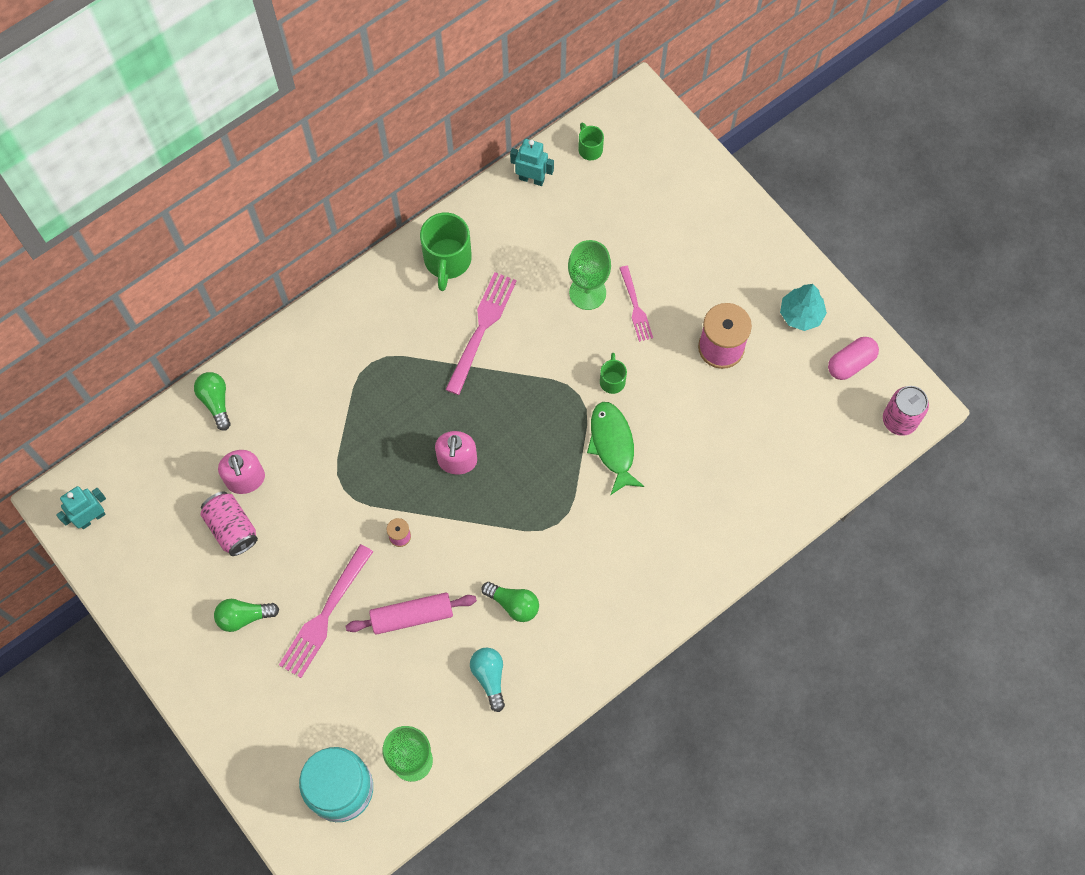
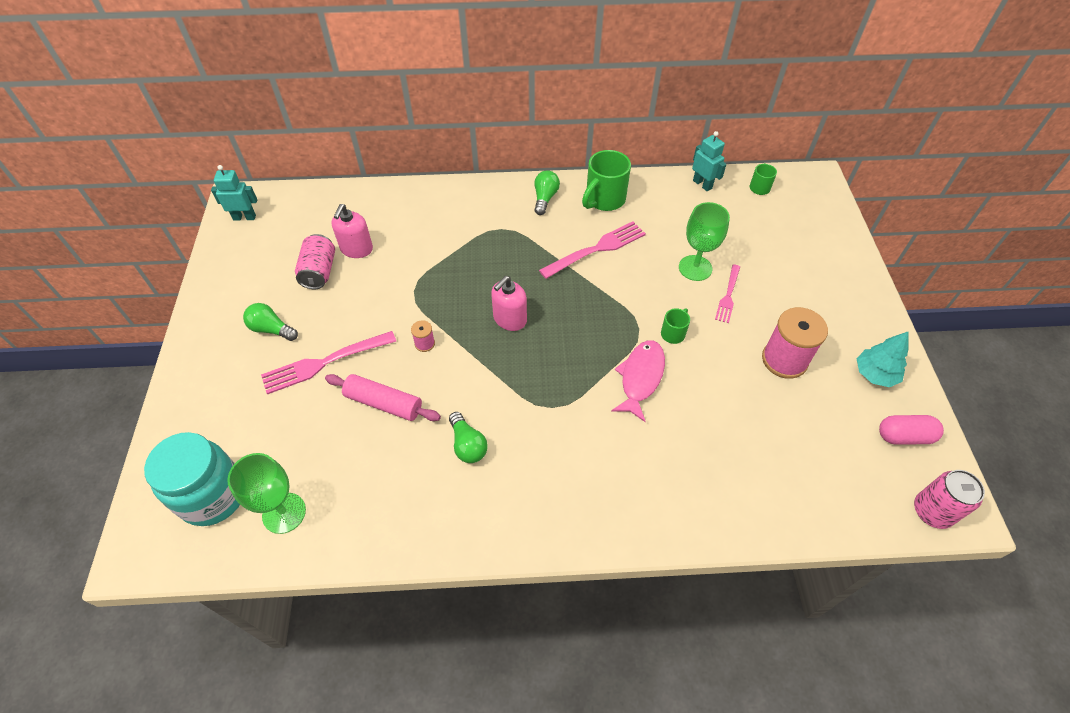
camera: 35 degrees right, 15 degrees down
(216, 402) = (381, 198): green light bulb -> green light bulb (545, 198)
(489, 677) = (401, 489): turquoise light bulb -> none
(612, 445) = (640, 378): green fish -> pink fish

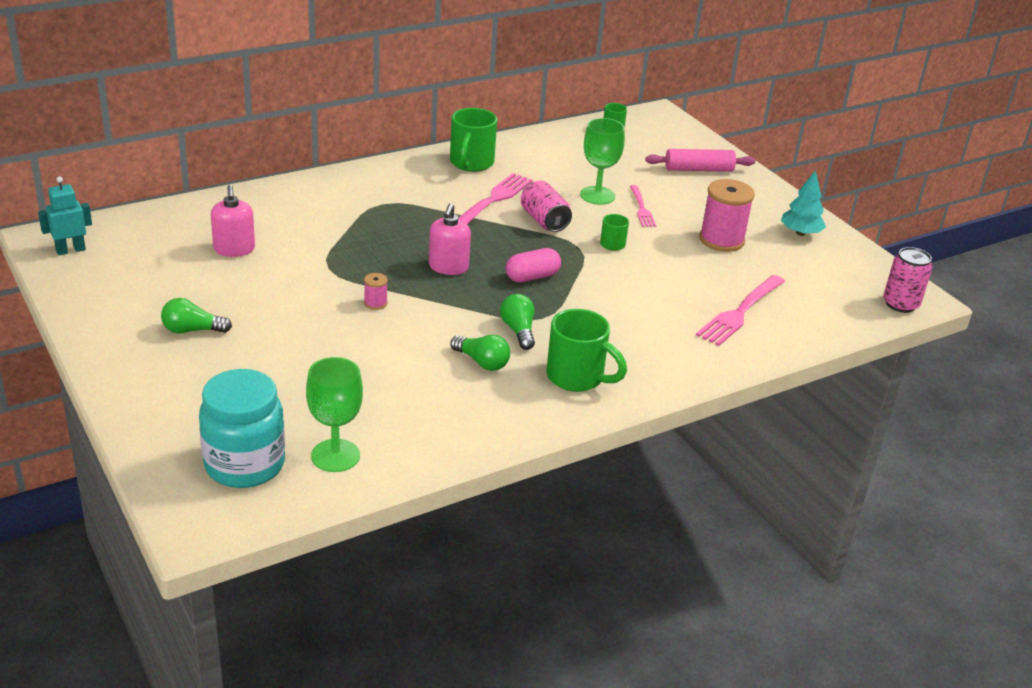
camera: 30 degrees left, 20 degrees down
(319, 272) = (206, 275): pink can -> pink can (544, 221)
(325, 362) = (278, 341): pink fork -> pink fork (740, 312)
(384, 403) = (370, 355): pink rolling pin -> pink rolling pin (698, 169)
(538, 495) = (577, 377): none -> green mug
(545, 198) = (409, 173): green light bulb -> green light bulb (518, 331)
(640, 378) = (606, 279): pink fish -> none
(702, 184) = (558, 135): turquoise robot -> none
(904, 436) = (849, 265): pink capsule -> pink capsule (532, 277)

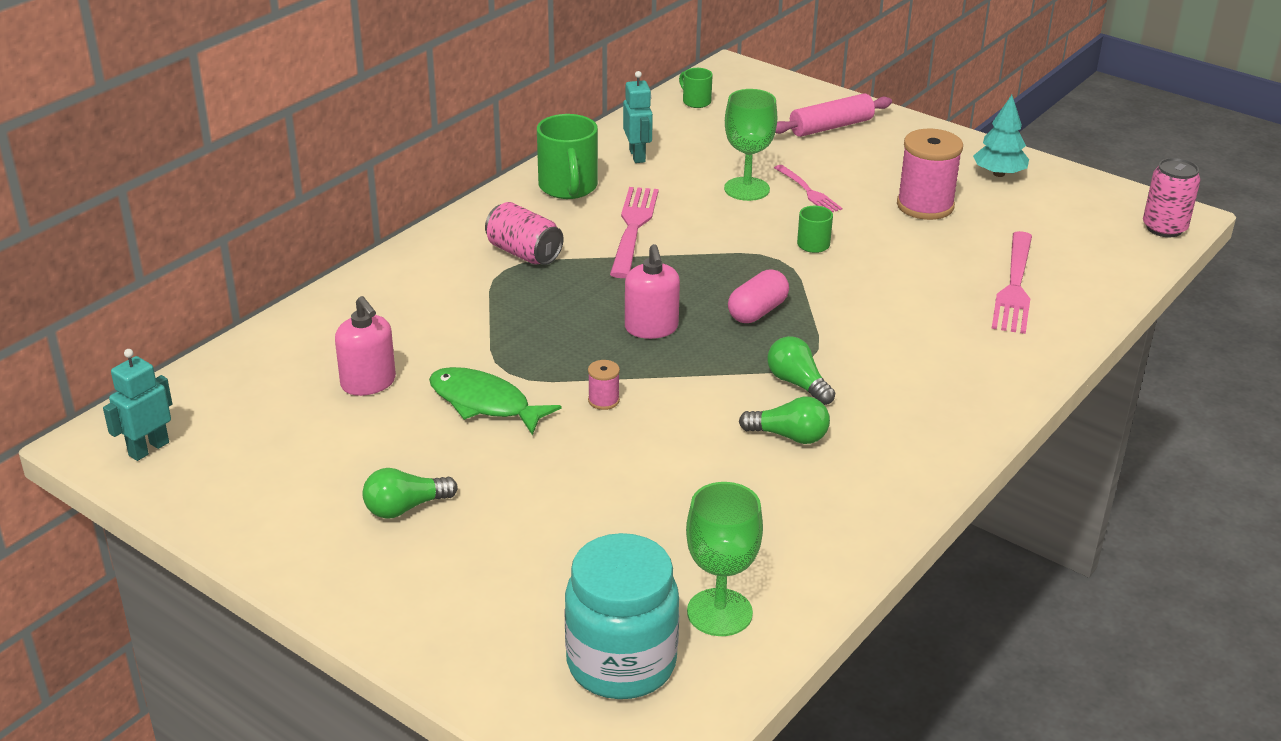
camera: 20 degrees left, 0 degrees up
(296, 282) = (484, 403): none -> green fish
(538, 154) = (637, 156): none -> turquoise robot
(544, 221) = (713, 237): pink can -> pink can (524, 253)
(577, 377) = (909, 420): green mug -> none

